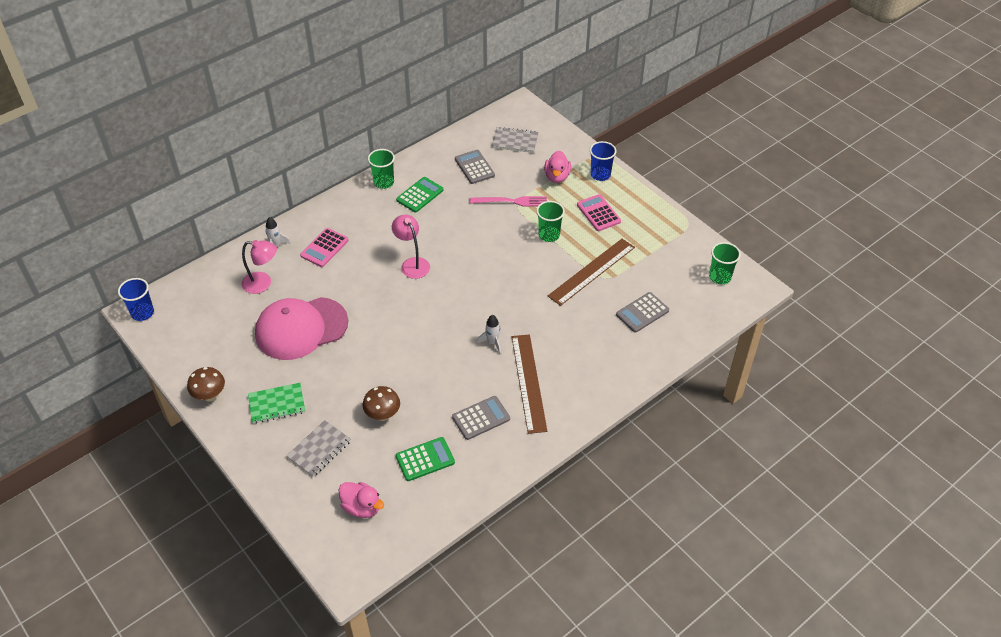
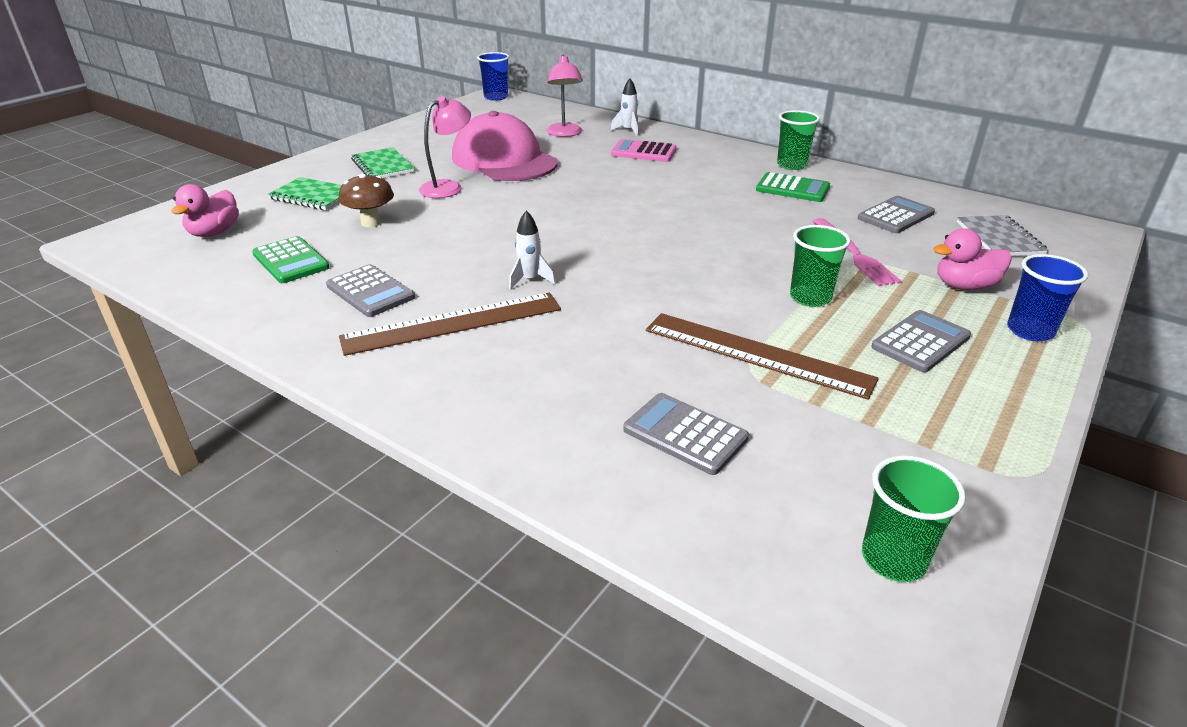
camera: 75 degrees right, 15 degrees down
(210, 395) = (391, 137): brown mushroom -> none
(319, 449) = (313, 196): grey notebook -> green notebook
(412, 263) = (655, 202): pink lamp -> pink lamp (448, 187)
(598, 213) = (920, 342): pink calculator -> grey calculator

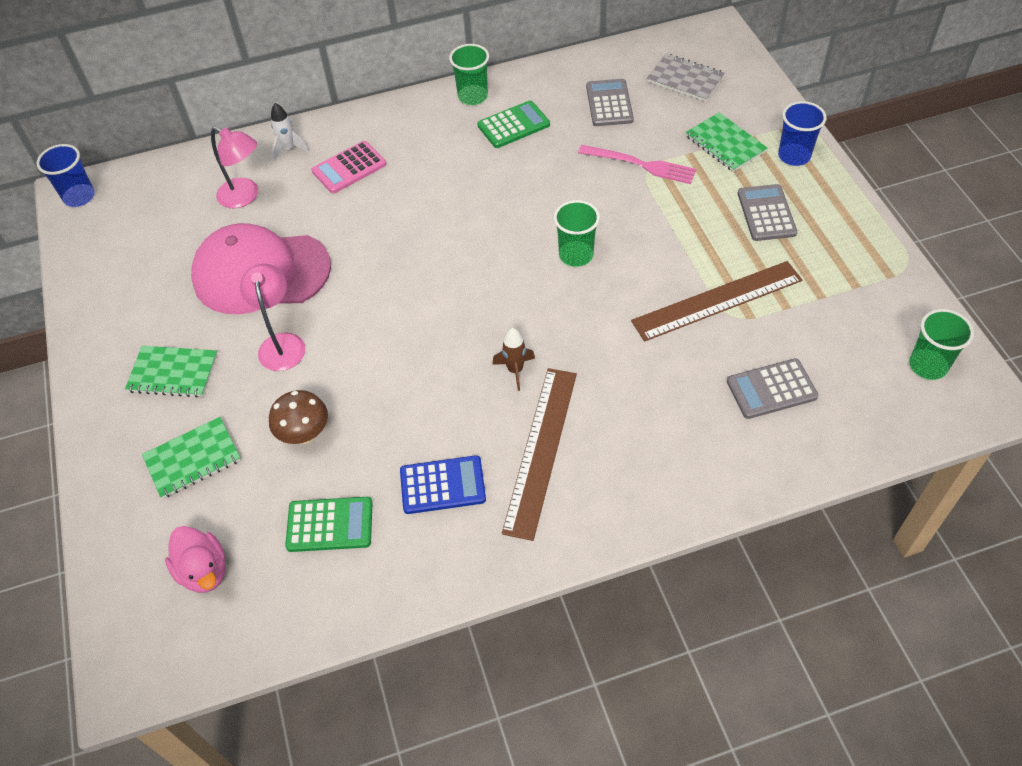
camera: 50 degrees left, 20 degrees up
(370, 292) = (442, 485): grey calculator -> blue calculator
(530, 280) = (515, 370): white rocket -> brown rocket
(810, 297) = (675, 228): green cup -> green cup (576, 255)
(964, 286) = (725, 144): pink duck -> green notebook

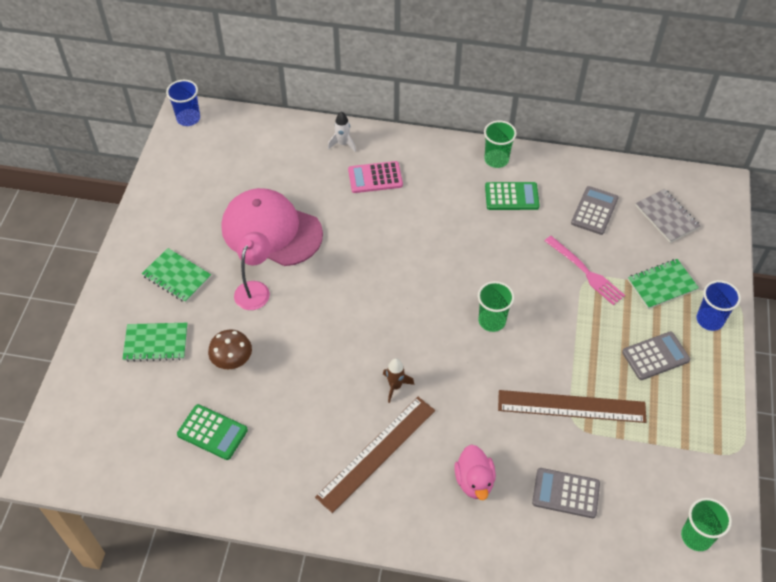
camera: 25 degrees right, 0 degrees up
(204, 571) = (121, 422): pink duck -> pink duck (474, 481)
(245, 196) = (293, 168): pink lamp -> none
(442, 485) = (298, 443): blue calculator -> none
(725, 144) = (662, 285): green notebook -> green notebook turned 75 degrees clockwise
(766, 213) = (655, 356): grey calculator -> grey calculator turned 45 degrees clockwise

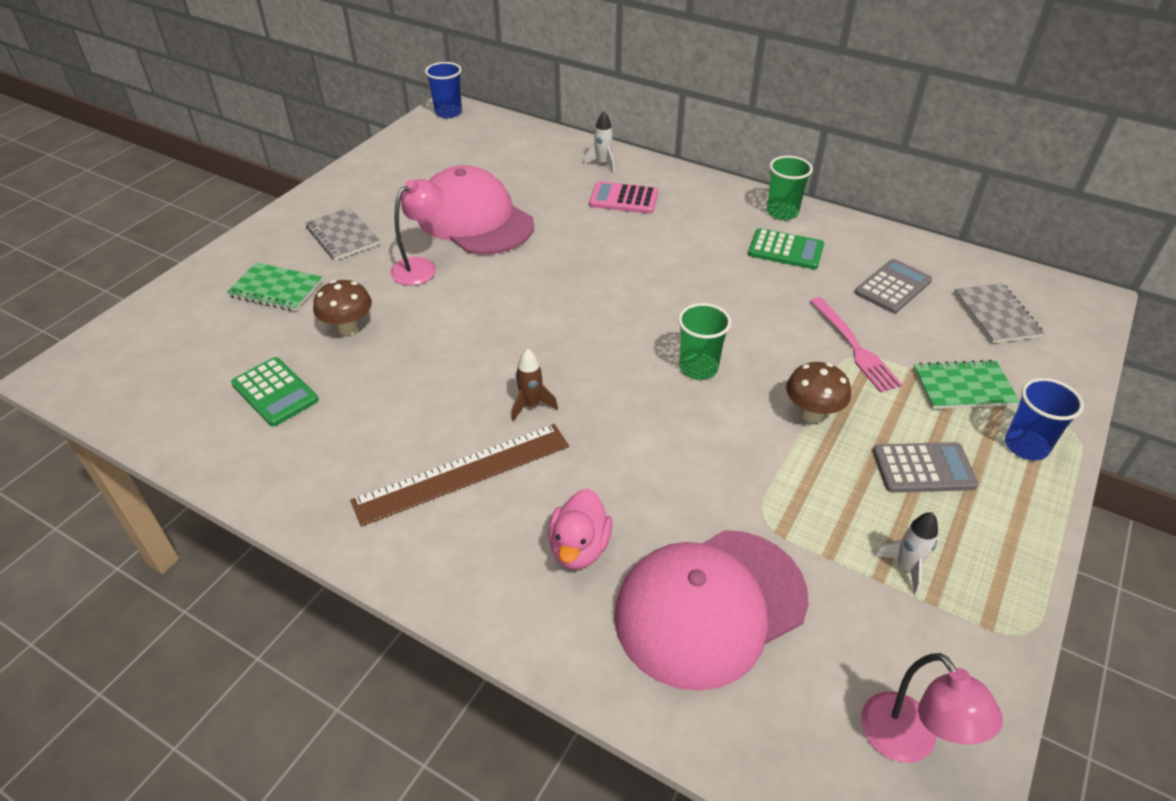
camera: 20 degrees right, 10 degrees down
(177, 276) = (343, 236): green notebook -> grey notebook
(566, 493) = (710, 606): grey calculator -> pink cap
(571, 406) = (768, 495): brown ruler -> none
(577, 336) = (812, 414): none -> brown mushroom
(665, 430) = (906, 567): none -> white rocket
(696, 536) = (908, 742): green cup -> pink lamp

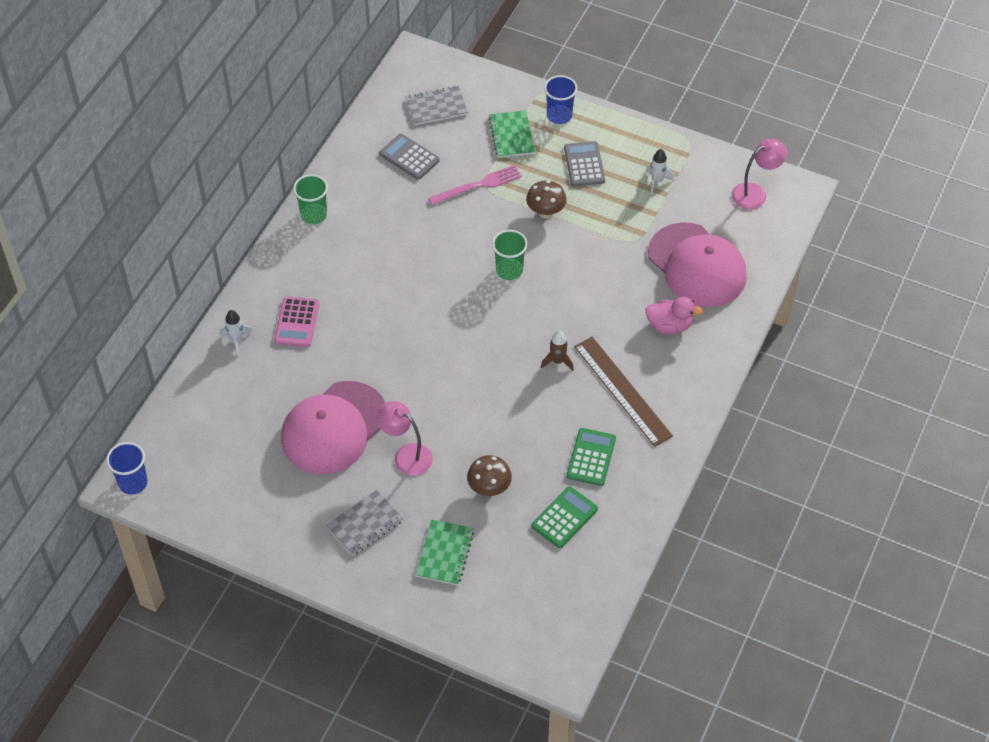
camera: 95 degrees left, 10 degrees up
(785, 250) = (367, 215): green calculator -> green calculator (591, 457)

